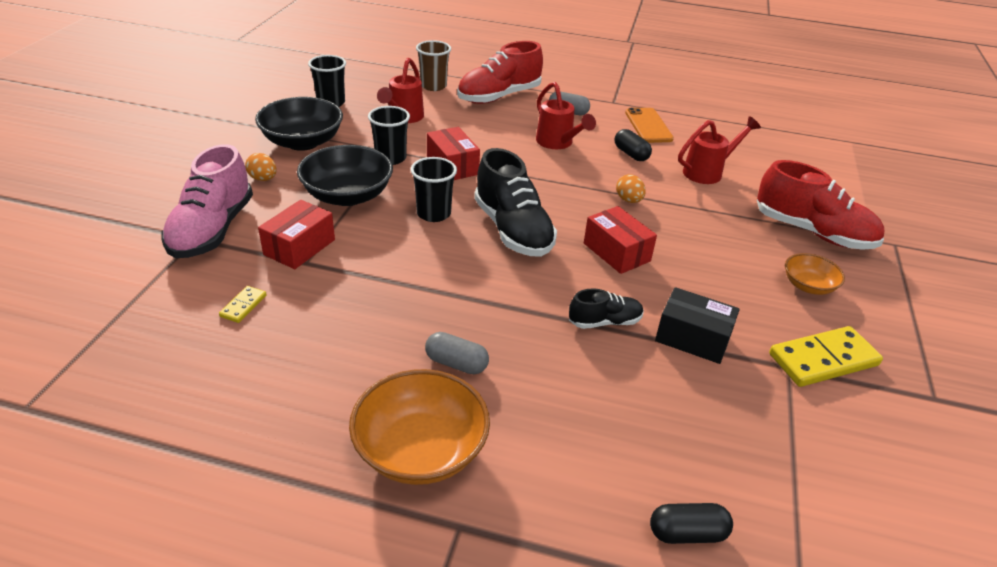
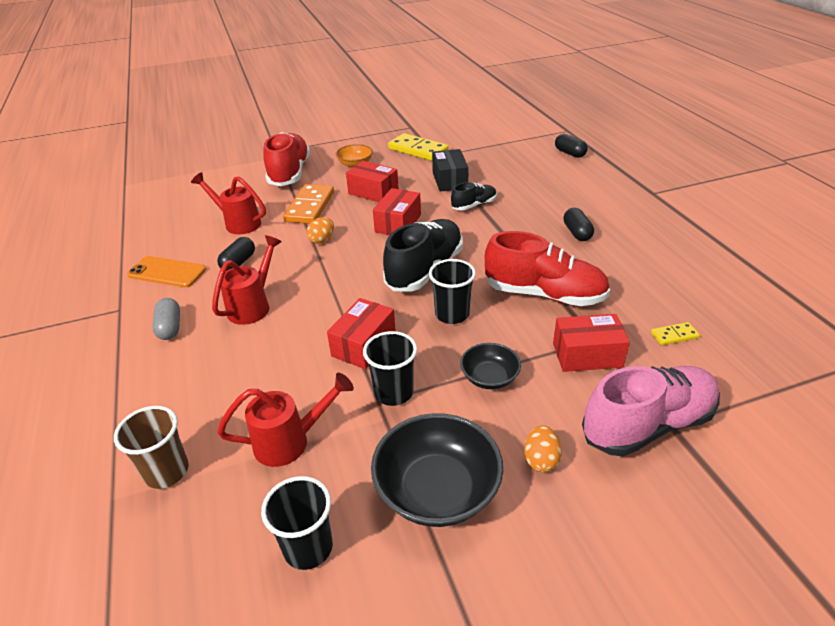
camera: 120 degrees left, 0 degrees up
(347, 195) = (489, 377): black bowl -> black bowl, size x0.56
(420, 450) = (640, 217): orange bowl -> none
(456, 363) = (577, 233): grey capsule -> black capsule
(499, 96) = (161, 394): red shoe -> red shoe (544, 294)
(604, 322) = (474, 205): black shoe -> black shoe turned 105 degrees clockwise
(648, 126) = (167, 272): orange phone -> orange phone turned 60 degrees clockwise
(708, 216) = (310, 207): none -> orange domino
(709, 267) = (373, 192): none -> red box

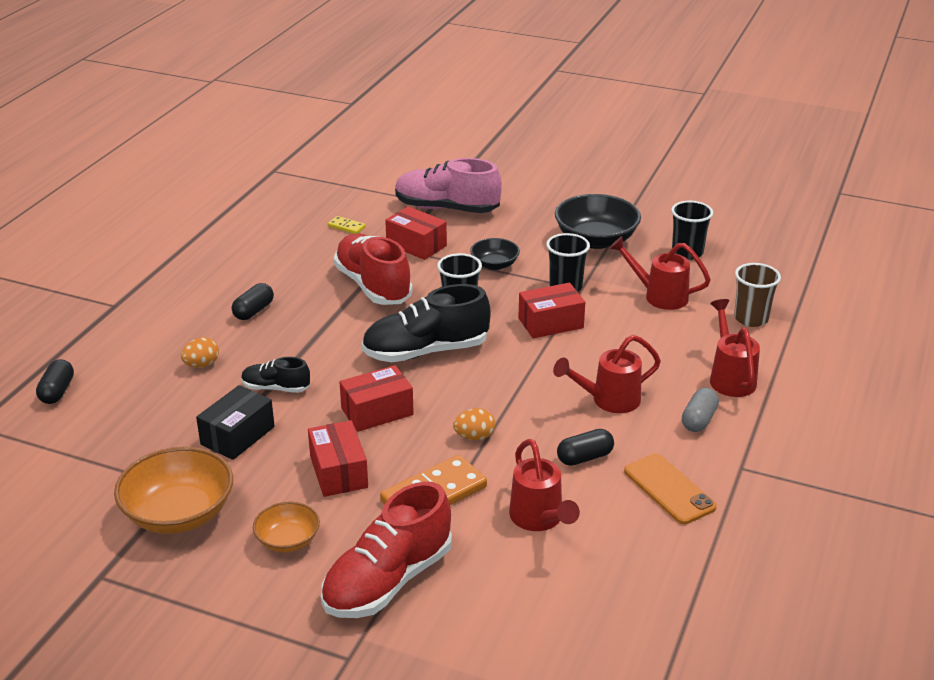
camera: 140 degrees left, 5 degrees down
(160, 381) = (730, 377): none -> red watering can
(418, 150) = (179, 514): yellow domino -> orange bowl
(541, 460) = (525, 224): orange egg -> orange egg (201, 365)

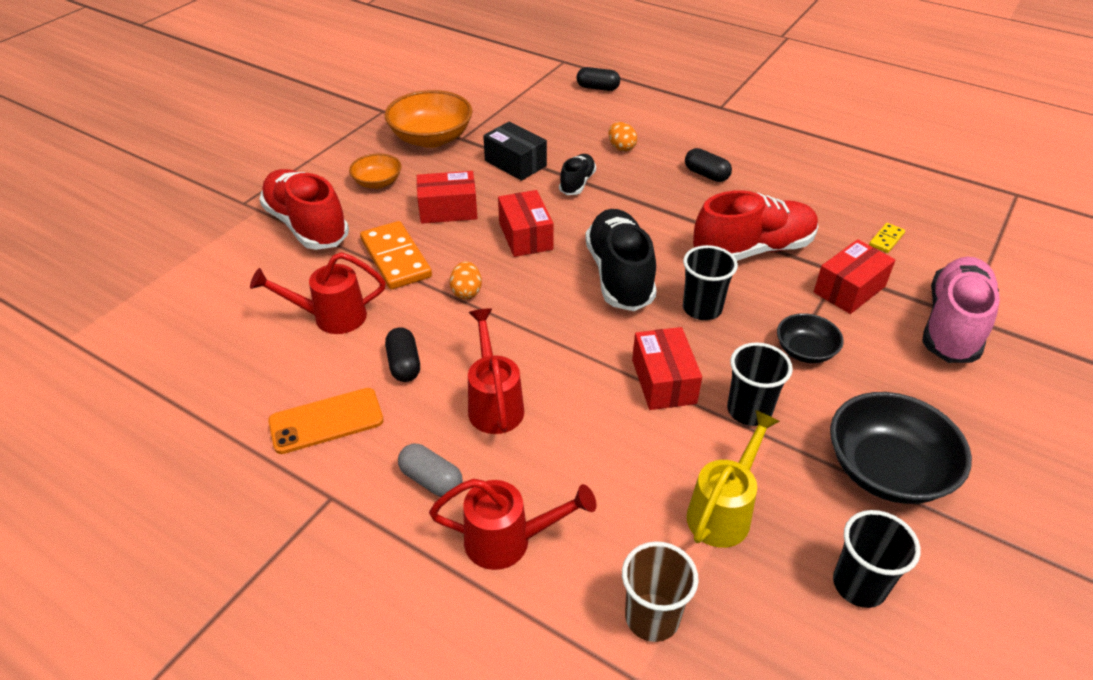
camera: 100 degrees right, 10 degrees up
(658, 296) = (724, 510): red watering can -> yellow watering can

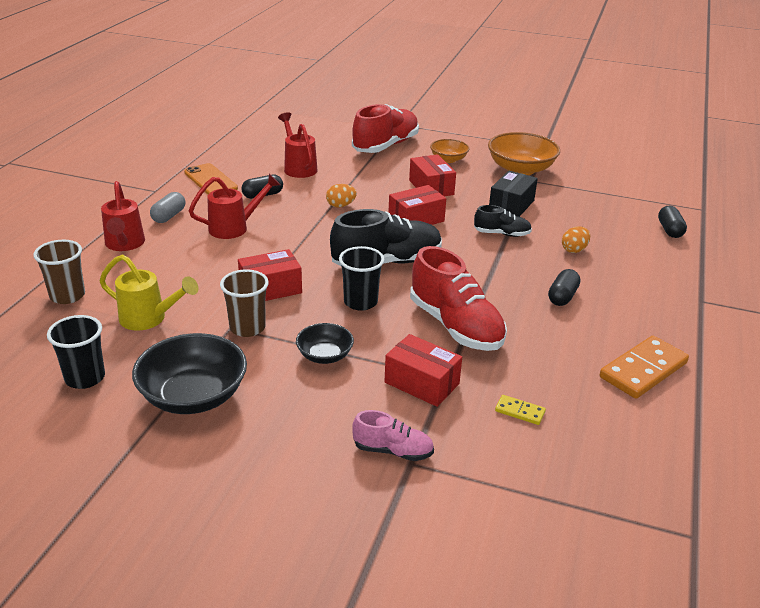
camera: 75 degrees right, 10 degrees down
(395, 258) = (365, 177): orange domino -> orange domino (643, 370)
(749, 410) = (247, 328): black cup -> brown cup
(953, 325) = (393, 451): pink shoe -> pink shoe, size x0.52

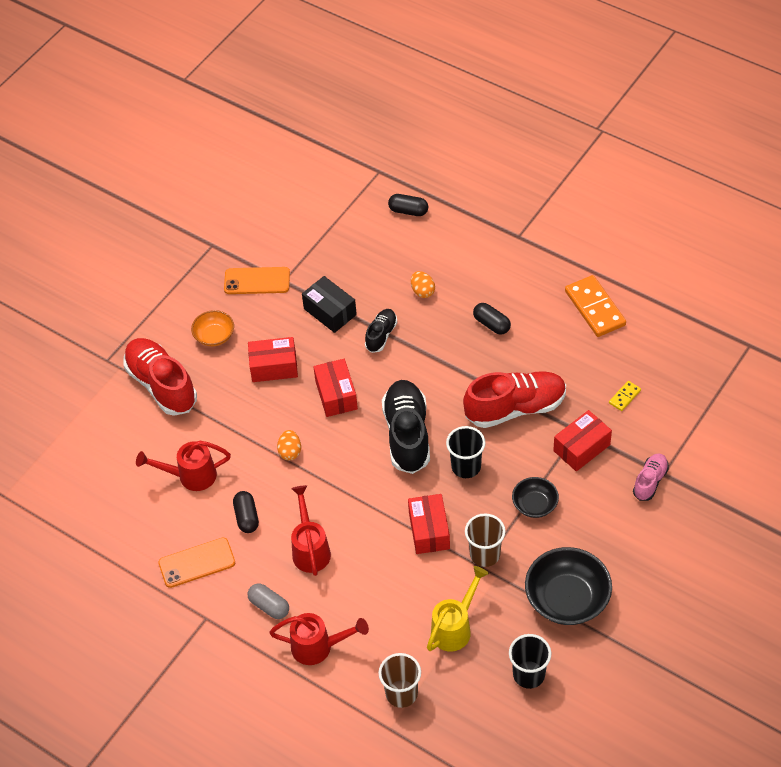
camera: 70 degrees left, 20 degrees up
(521, 169) = (257, 281): orange bowl -> orange phone

